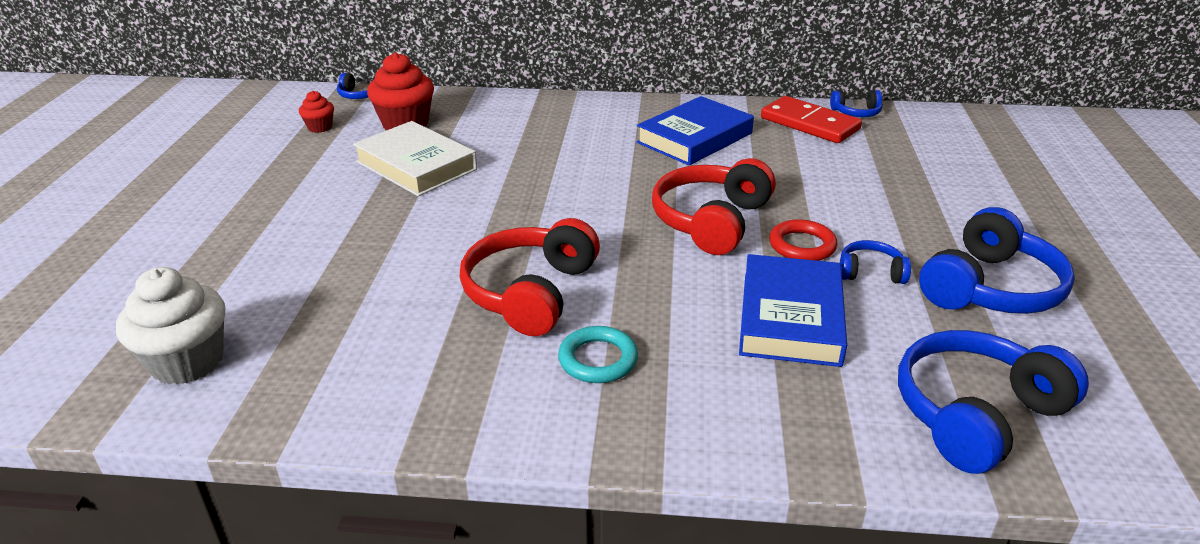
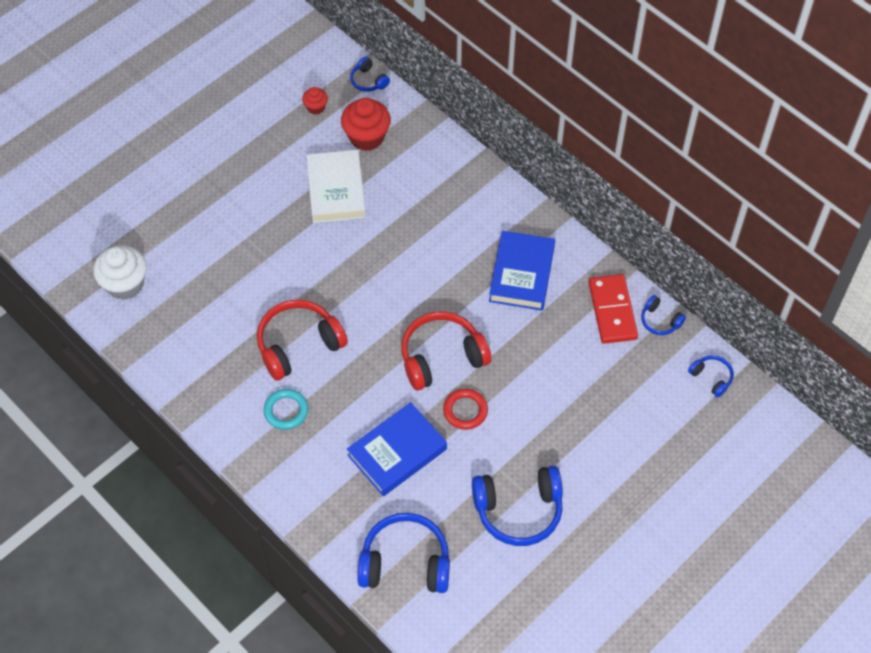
camera: 40 degrees right, 25 degrees up
(694, 138) = (521, 274): blue book -> blue book turned 75 degrees counterclockwise
(870, 272) = (474, 455): blue headphones -> blue headphones (711, 377)

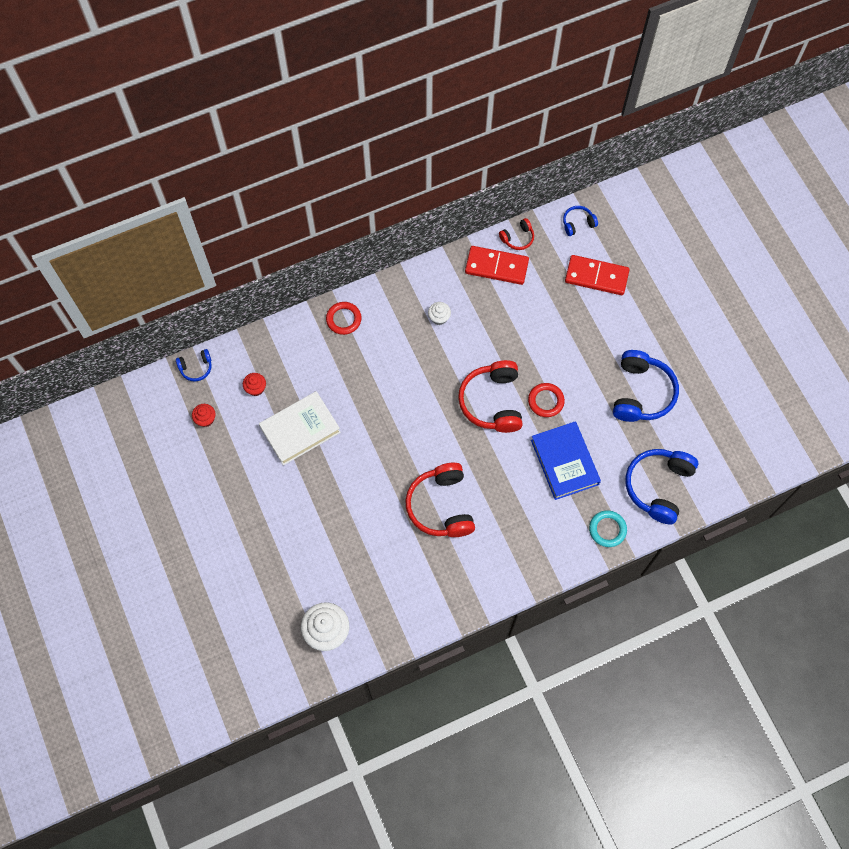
camera: 70 degrees left, 10 degrees up
(286, 411) = (499, 534): turquoise ring -> turquoise ring (607, 529)
(336, 190) = (300, 430): white book -> white book turned 45 degrees counterclockwise
(366, 137) = (256, 388): red cupcake -> red cupcake, size x0.52
(479, 187) = (343, 319): none -> red ring
(521, 274) = (439, 318): blue book -> white cupcake
(650, 418) = (596, 277): none -> red domino
(660, 321) = (517, 238): blue headphones -> red headphones

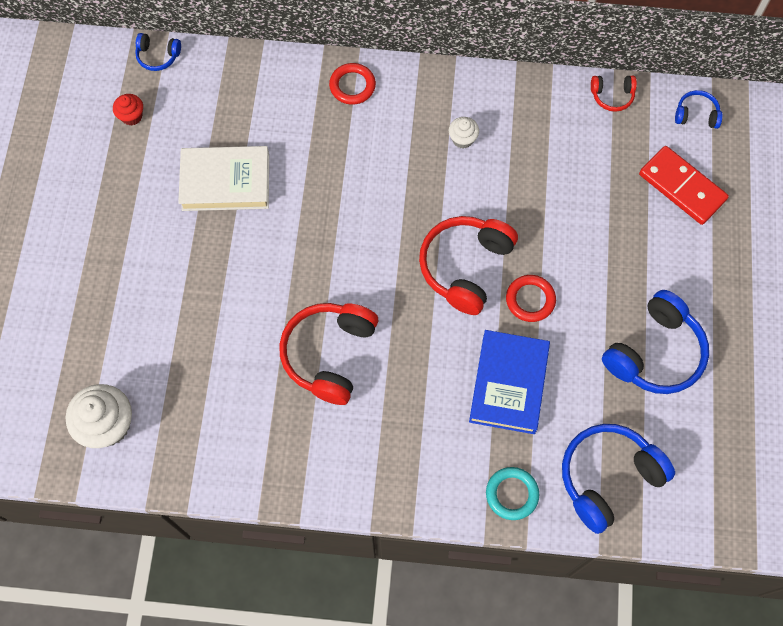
camera: 30 degrees right, 0 degrees up
(256, 388) = (207, 111): red cupcake -> none
(496, 267) = (566, 116): red domino -> none

